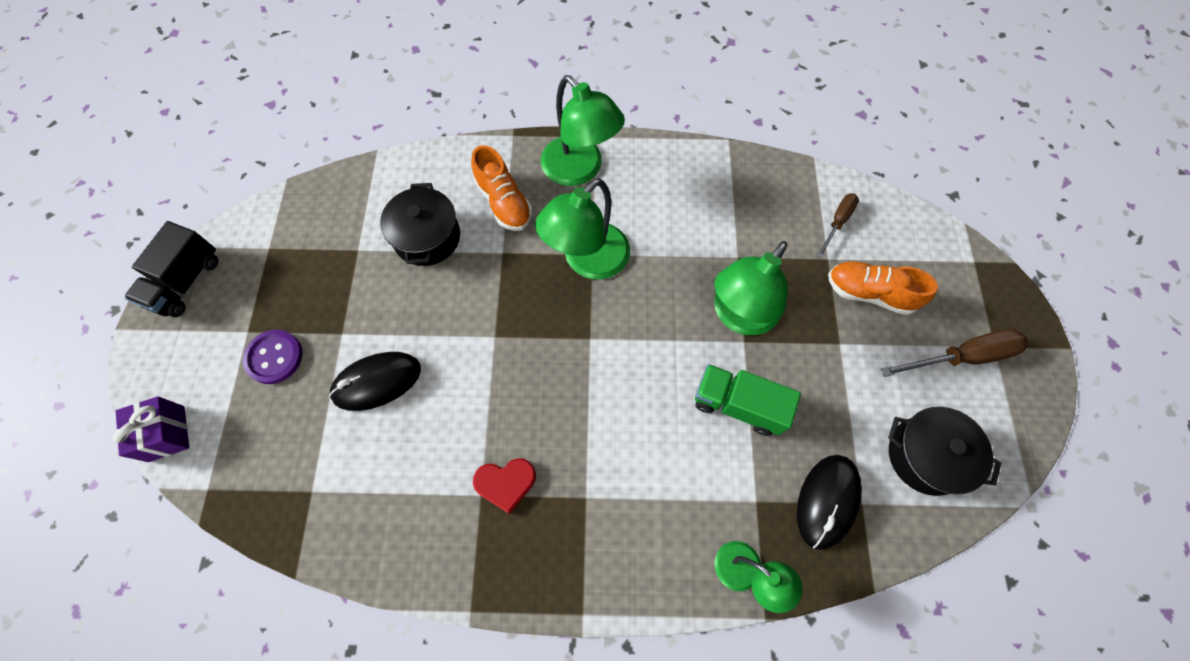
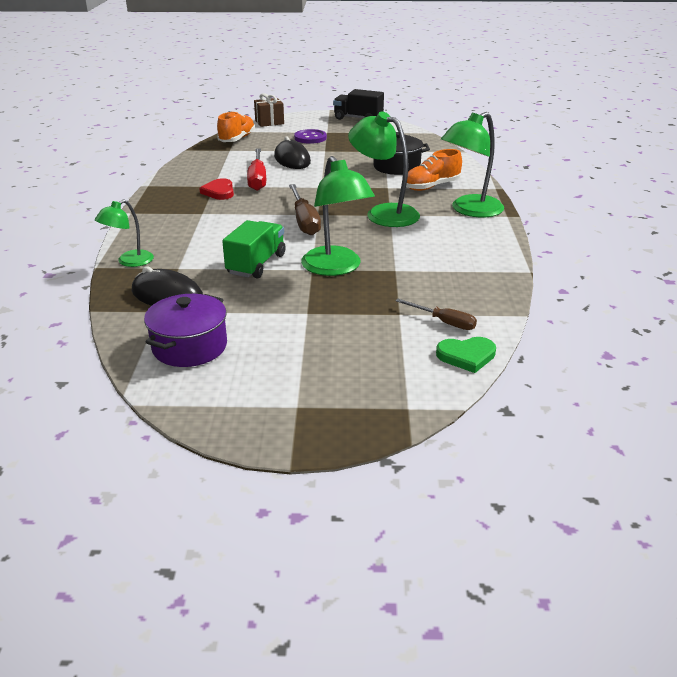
camera: 90 degrees right, 35 degrees down
(167, 433) = (269, 122): purple gift -> brown gift
(458, 429) = (257, 179): none -> red screwdriver
(739, 316) = (336, 268): green lamp -> green lamp turned 150 degrees counterclockwise
(869, 293) = (361, 333): orange shoe -> orange shoe (237, 139)
(890, 211) = (466, 356): none -> green heart
(926, 456) = (189, 347): black pot -> purple pot
(961, 357) = (286, 381): brown screwdriver -> brown screwdriver (304, 221)

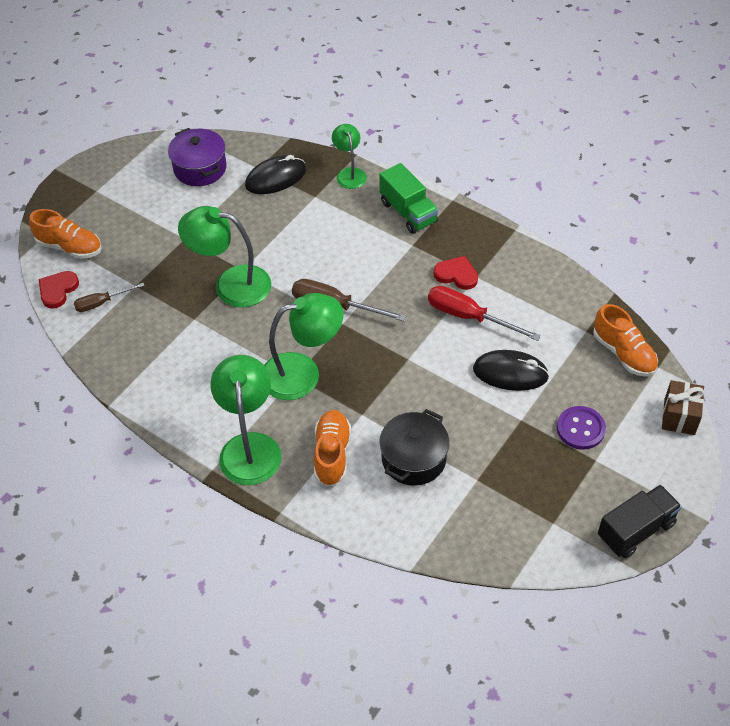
camera: 125 degrees right, 20 degrees up
(256, 264) = (280, 241): green truck -> green truck (408, 212)
(404, 379) = (70, 247): none -> orange shoe
(466, 356) = (58, 290): green heart -> red heart

